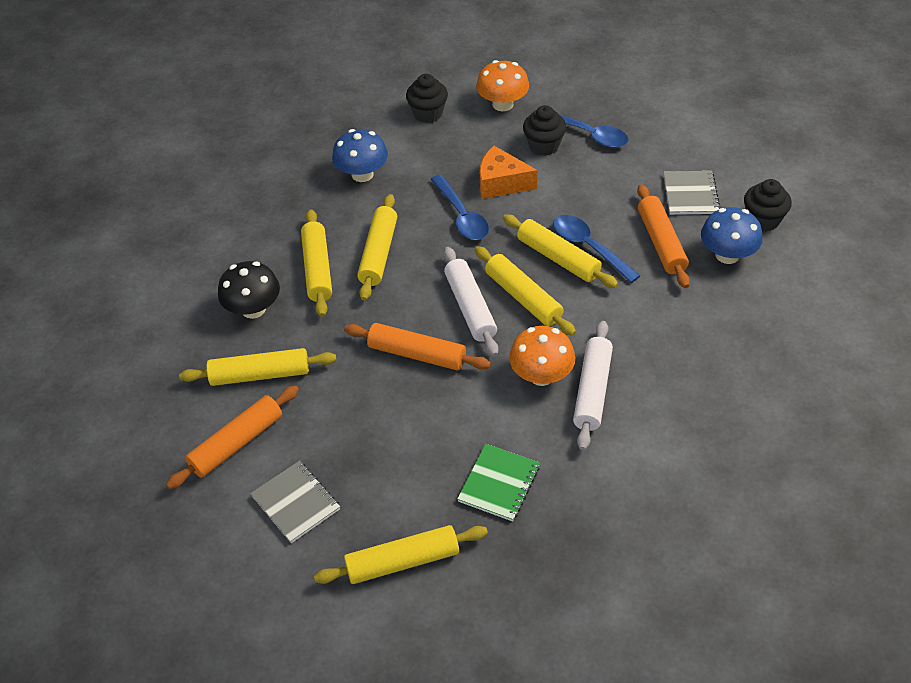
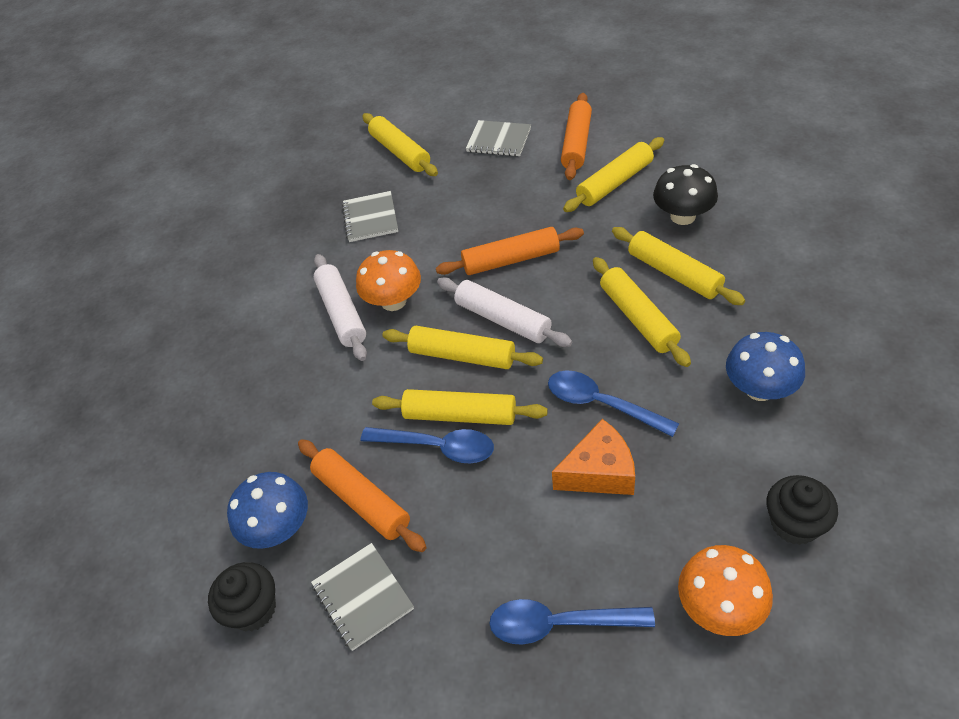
camera: 150 degrees right, 0 degrees up
(402, 561) = (400, 152): yellow rolling pin -> yellow rolling pin turned 75 degrees counterclockwise
(499, 484) = (370, 218): green notebook -> grey notebook
(544, 145) = (600, 564): black cupcake -> none

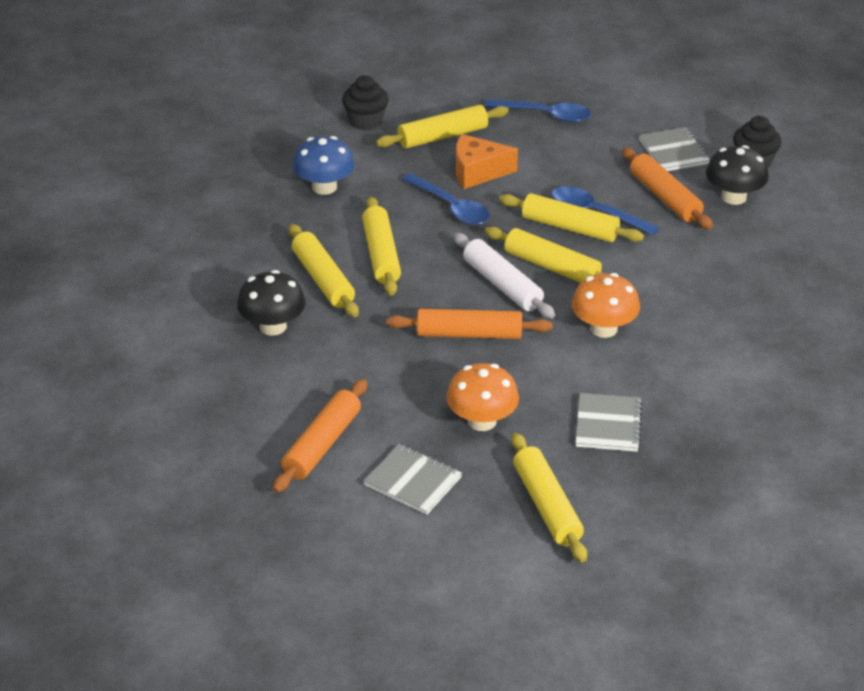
camera: 170 degrees left, 10 degrees down
(278, 528) = (734, 197): blue mushroom -> black mushroom
(342, 313) = (660, 332): white rolling pin -> none
(615, 183) = (313, 382): yellow rolling pin -> yellow rolling pin (443, 136)
(720, 607) = (442, 101): orange mushroom -> orange mushroom (482, 421)

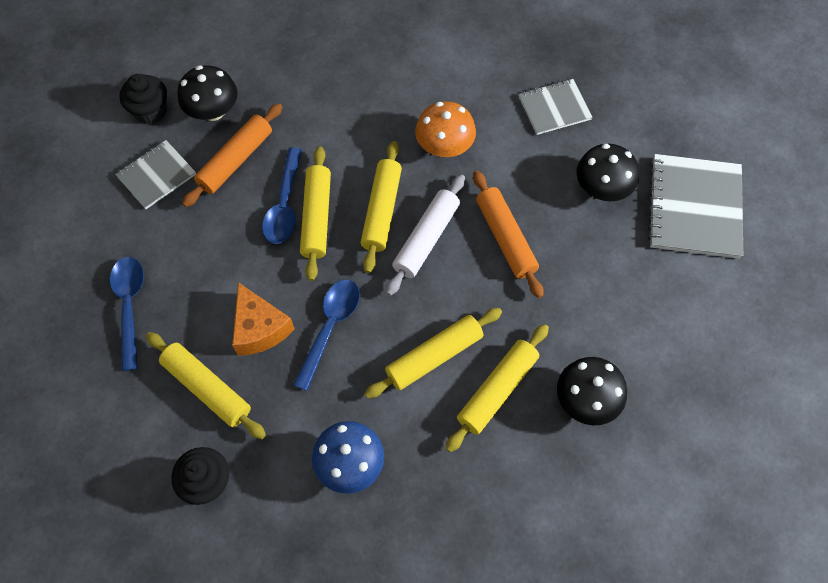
camera: 115 degrees left, 25 degrees up
(322, 444) = (699, 287): orange rolling pin -> none
(413, 481) = (694, 208): grey notebook -> grey notebook, size x1.68
(482, 421) = (601, 189): orange mushroom -> black mushroom
(547, 506) = (660, 117): yellow rolling pin -> none

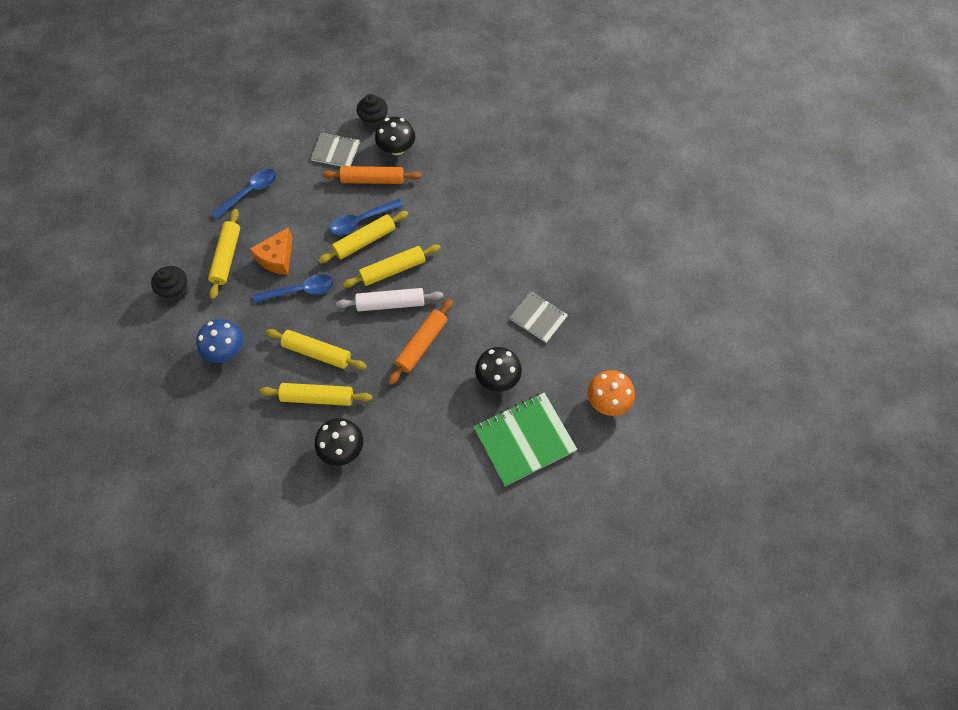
camera: 55 degrees right, 0 degrees up
(444, 147) = (462, 275): orange mushroom -> orange mushroom (608, 401)
(694, 208) = (524, 439): grey notebook -> green notebook

